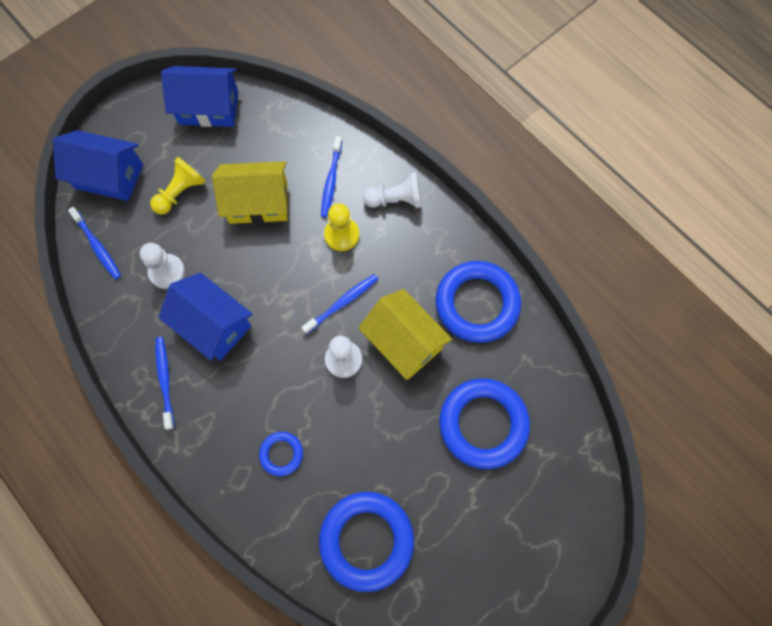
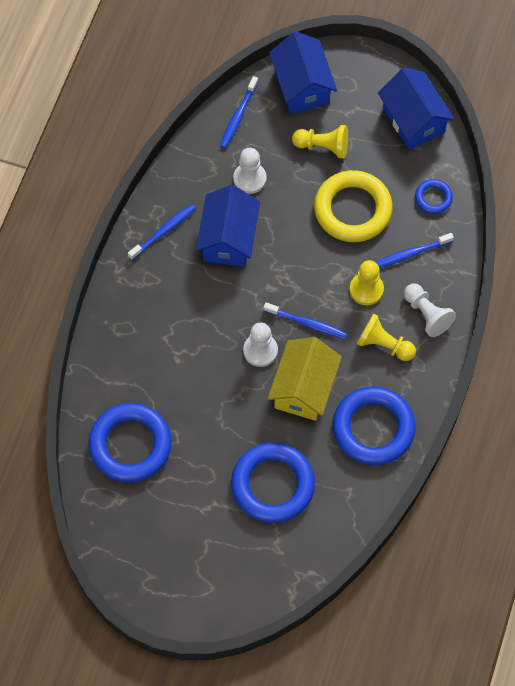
camera: 60 degrees right, 5 degrees down
(258, 203) = (352, 209): yellow house -> yellow ring
(281, 454) = (158, 347): blue ring -> blue ring (433, 198)
(403, 250) = (384, 345): none -> yellow pawn

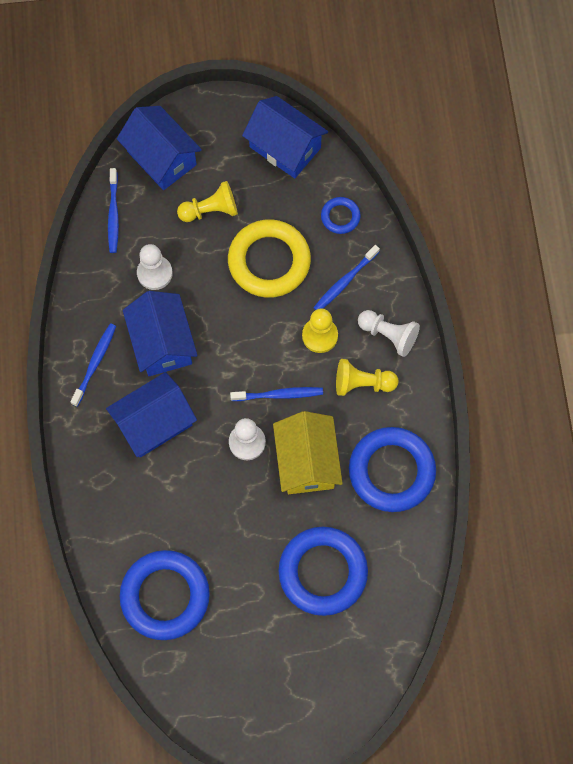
camera: 25 degrees left, 5 degrees up
(190, 301) = (154, 422): none -> blue house

